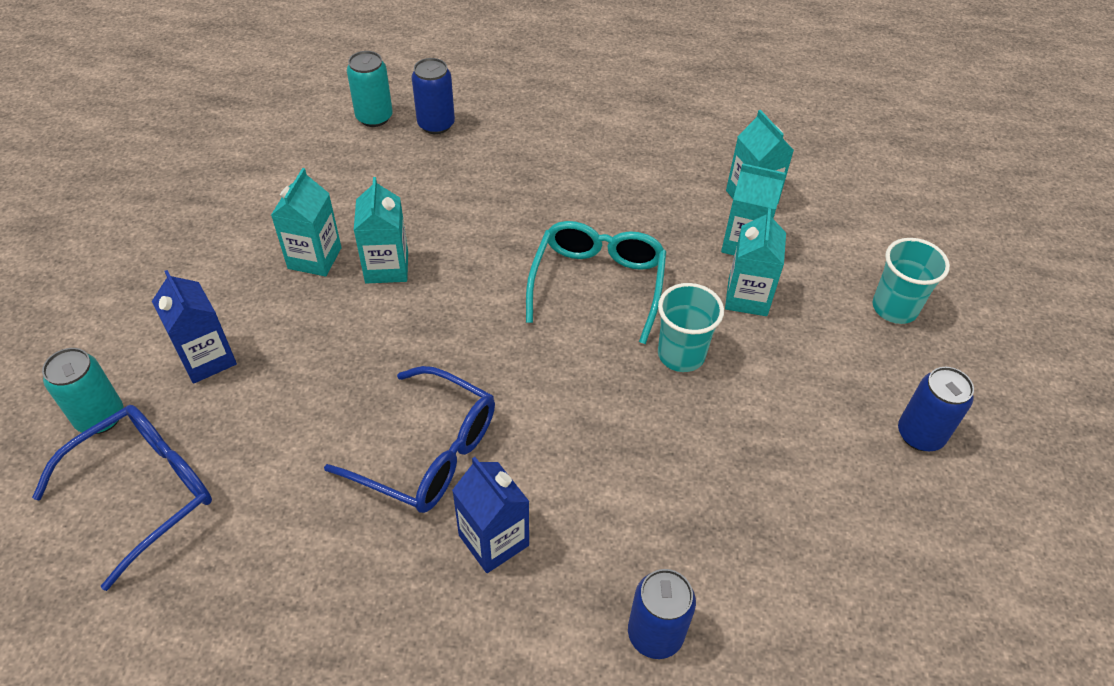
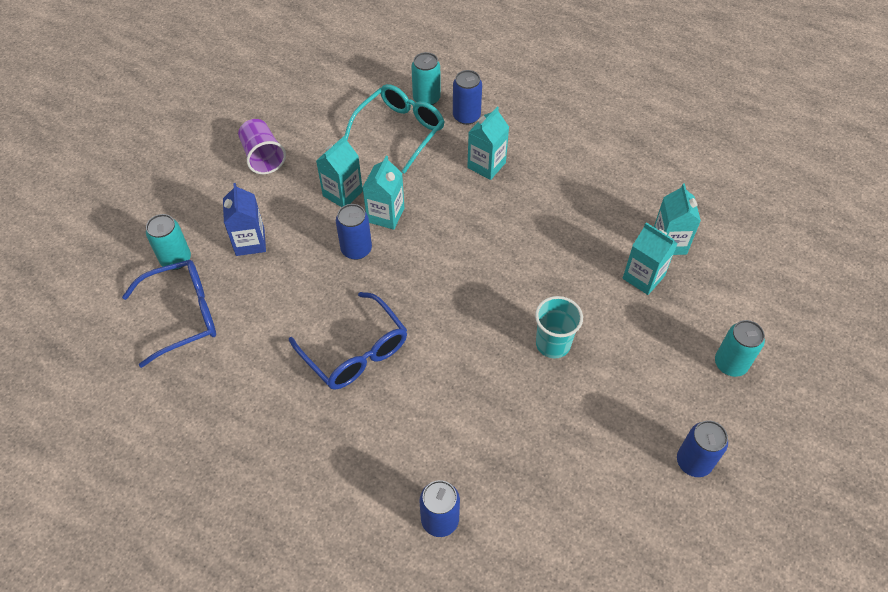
camera: 25 degrees right, 5 degrees up
(178, 244) = (263, 157): none -> purple cup
(367, 321) = (356, 249): none -> blue can
(493, 540) = (369, 423): blue carton -> none
(597, 285) = (520, 274): turquoise glasses -> turquoise glasses (400, 131)
(747, 297) = (623, 318): turquoise carton -> turquoise carton (486, 165)
(894, 308) = (730, 364): turquoise cup -> turquoise can

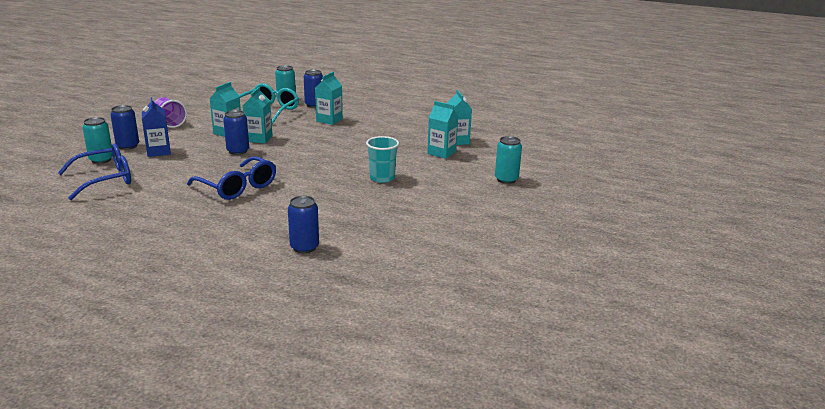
camera: 10 degrees left, 30 degrees down
(693, 462) = (488, 215): blue can -> blue can (128, 146)

